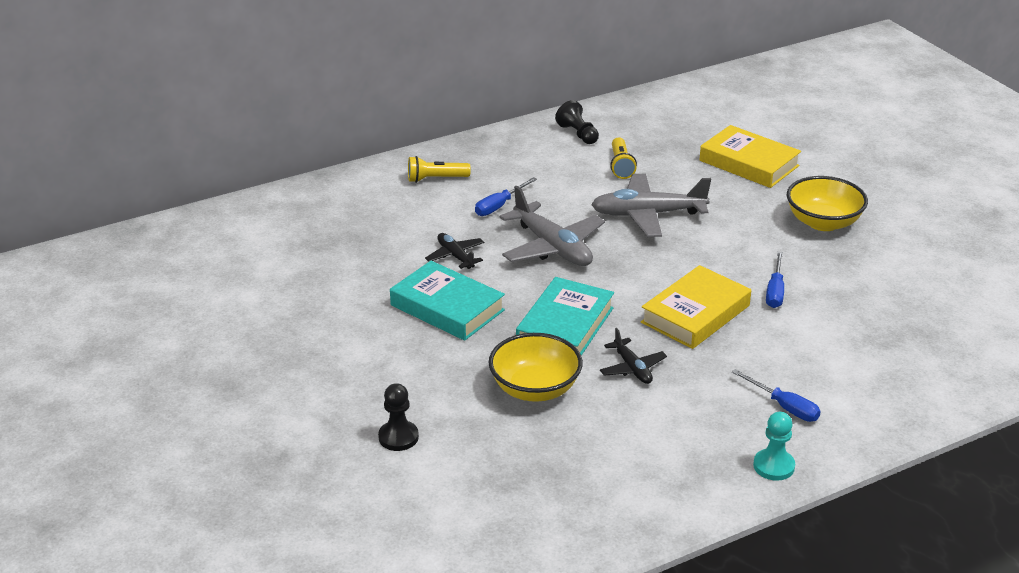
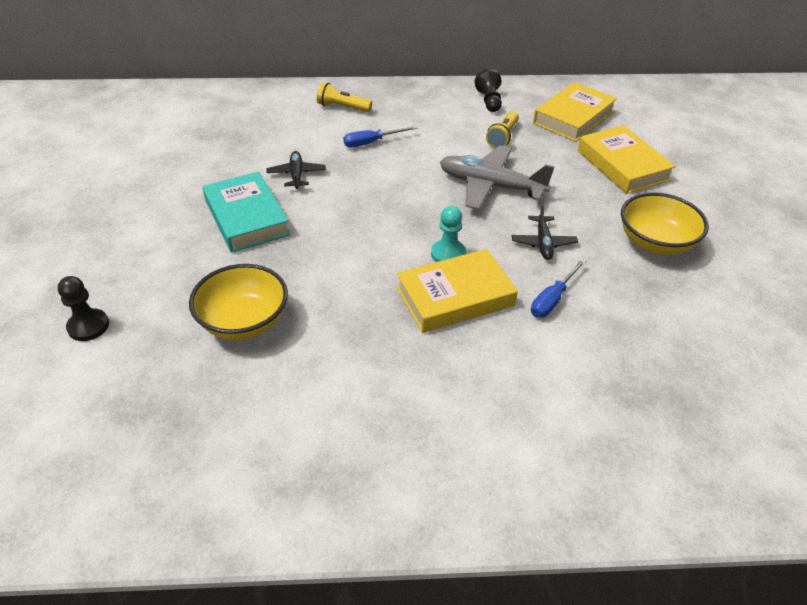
camera: 25 degrees right, 10 degrees up
(552, 247) = (382, 191): grey plane -> none
(565, 326) = (326, 268): turquoise book -> none
(632, 368) = (348, 333): black plane -> black plane (543, 243)
(671, 129) = (573, 117): none -> yellow book
(773, 466) = (394, 508): turquoise pawn -> turquoise pawn (448, 254)
(784, 407) = (462, 436): blue screwdriver -> none

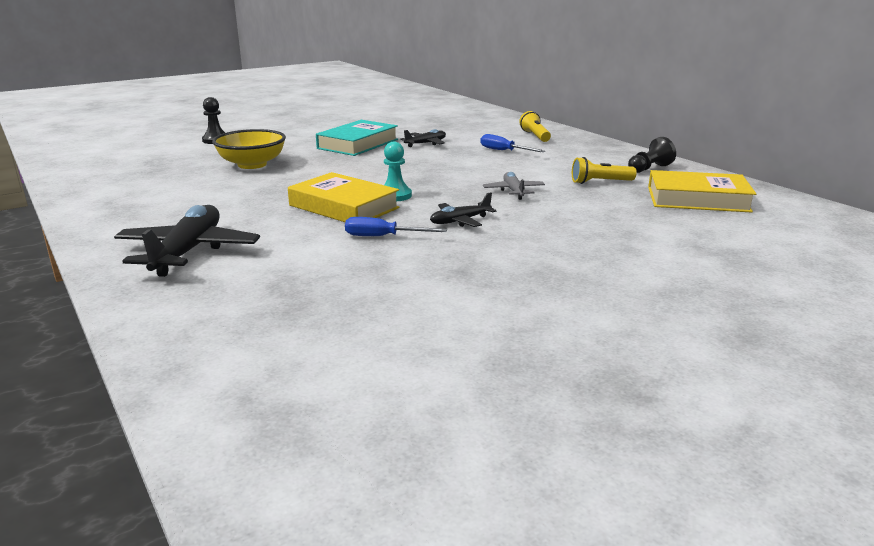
camera: 60 degrees right, 20 degrees down
(490, 186) = (513, 191): grey plane -> grey plane, size x0.54
(512, 444) = (188, 252): none -> black plane
(622, 165) = (654, 231): yellow book -> none
(655, 243) = (537, 264): yellow bowl -> none

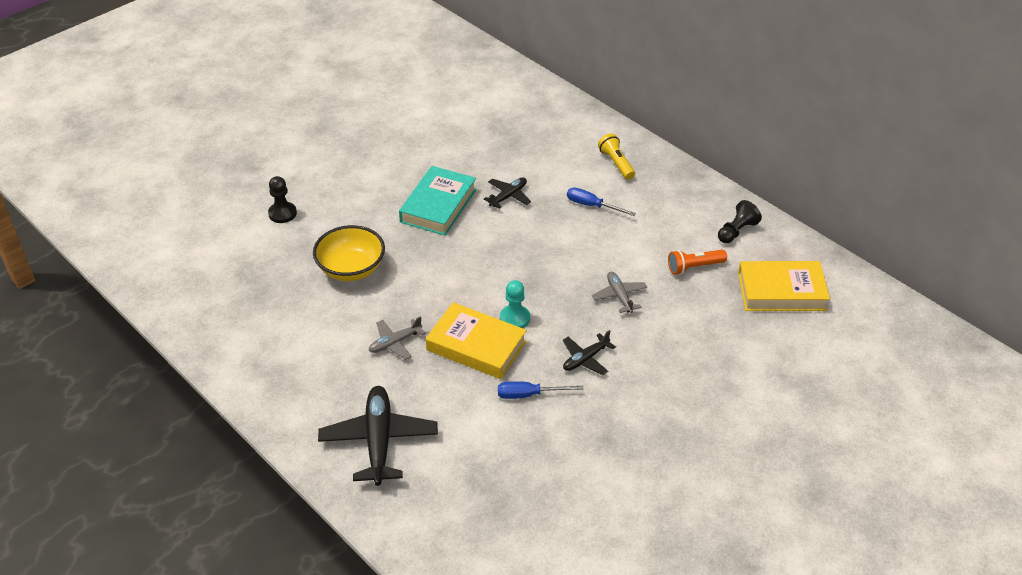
camera: 10 degrees left, 20 degrees up
(260, 200) = (395, 343): none -> grey plane
(600, 182) = (694, 267): yellow flashlight -> orange flashlight

